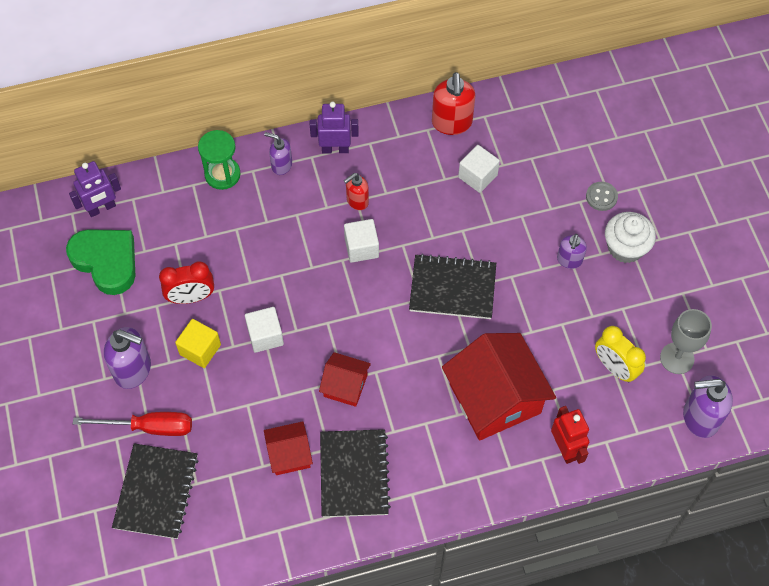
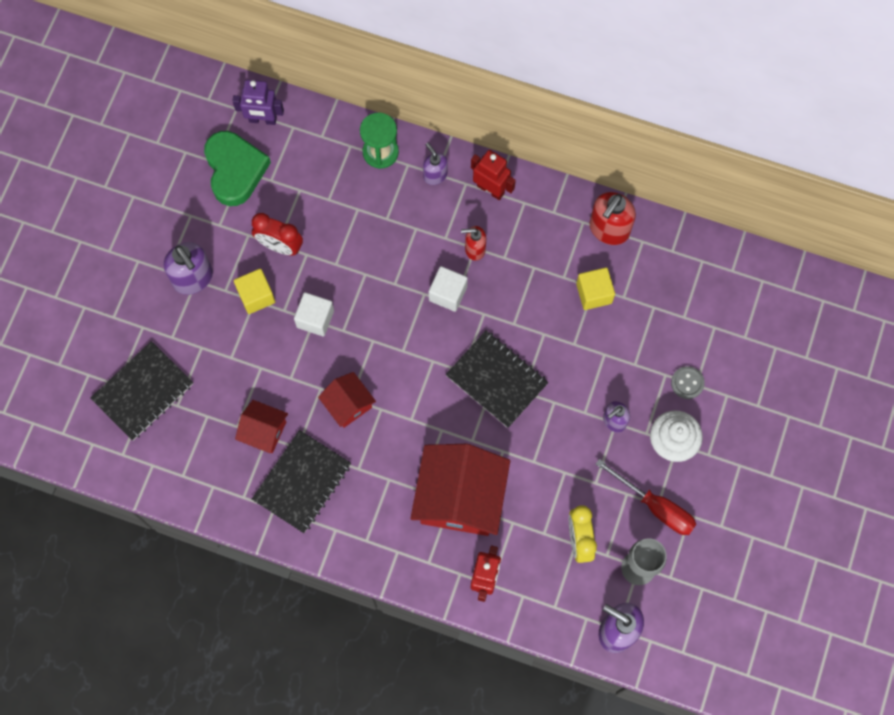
camera: 35 degrees right, 10 degrees up
(149, 427) = (173, 335): red screwdriver -> red screwdriver (655, 506)
(335, 149) = (491, 189): purple robot -> red robot
(477, 176) = (594, 293): white cube -> yellow cube

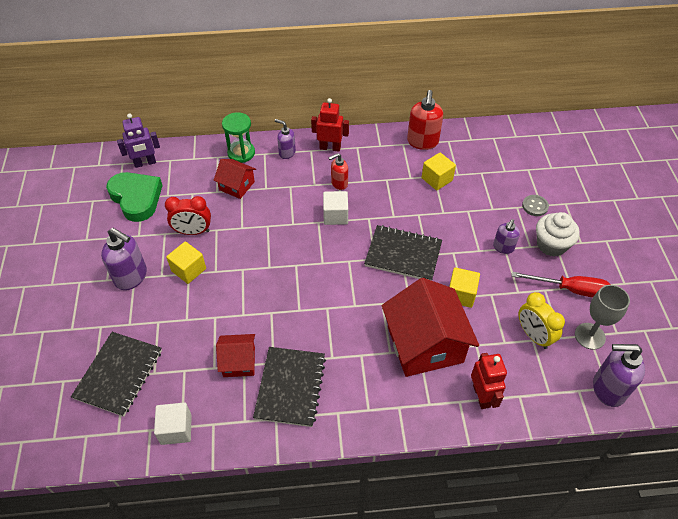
camera: 25 degrees left, 20 degrees down
(315, 319) = (243, 267): white cube -> white cube (176, 429)
(348, 404) = (299, 315): red house -> red house (237, 186)
(531, 458) = (461, 294): none -> yellow cube

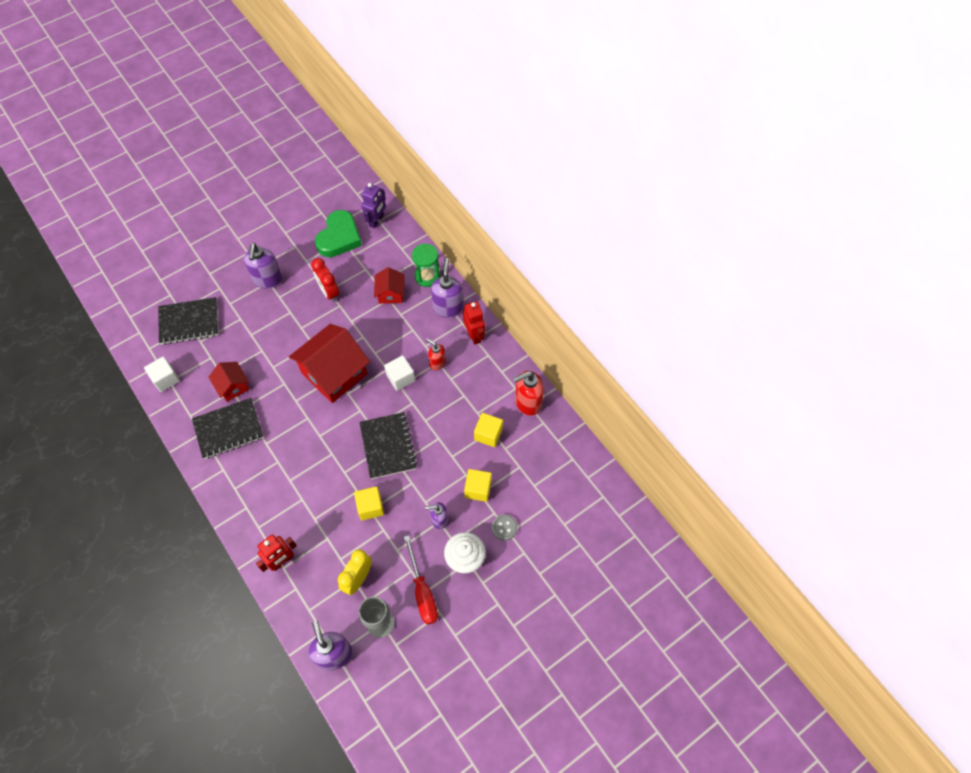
camera: 60 degrees right, 10 degrees up
(145, 163) = (376, 221): purple robot -> purple robot turned 105 degrees counterclockwise
(189, 270) = (293, 310): yellow cube -> yellow cube (478, 489)
(287, 153) = (448, 307): purple soap dispenser -> purple soap dispenser, size x1.66
(425, 344) = (309, 501): red house -> red house (334, 373)

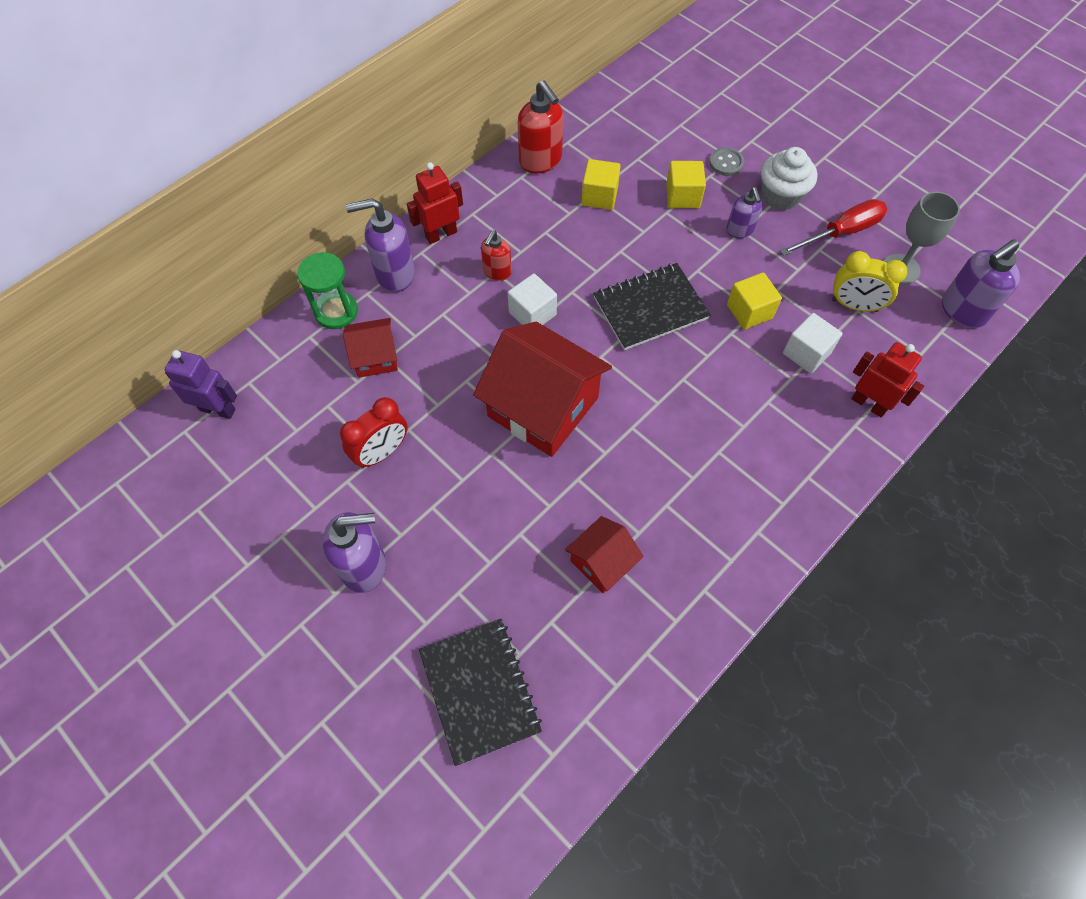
camera: 100 degrees left, 0 degrees up
(166, 379) = (614, 693): white cube -> white cube (806, 353)
(228, 429) = (684, 544): black notebook -> none
(339, 237) = (258, 463): green heart -> none

